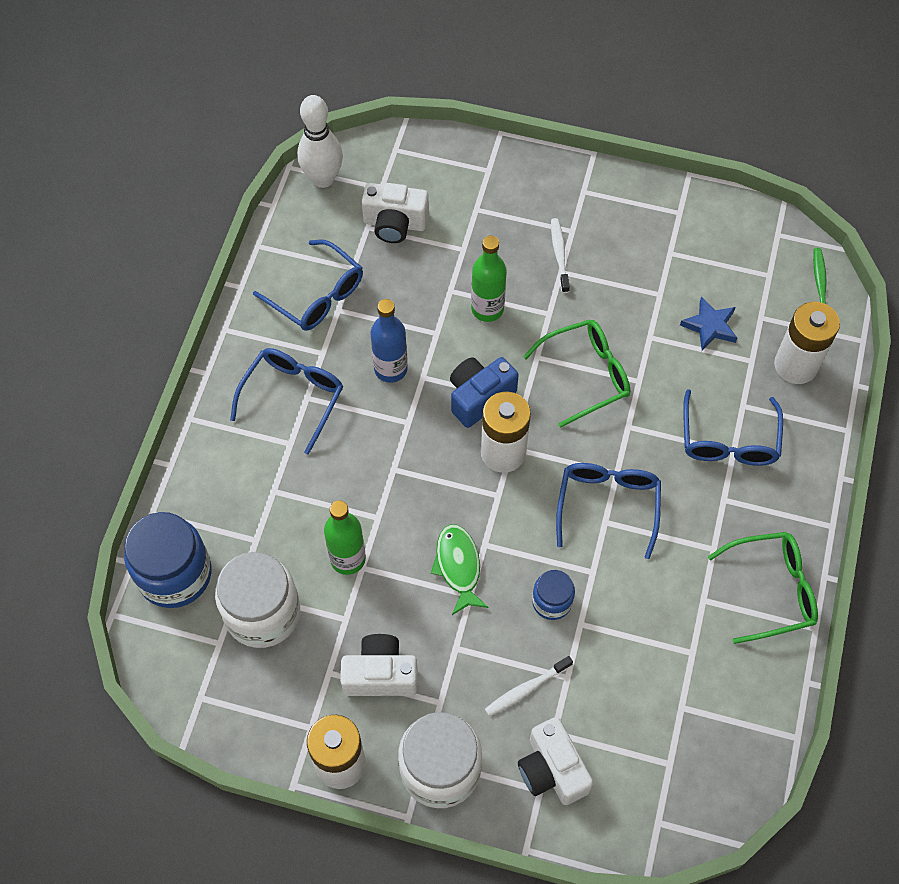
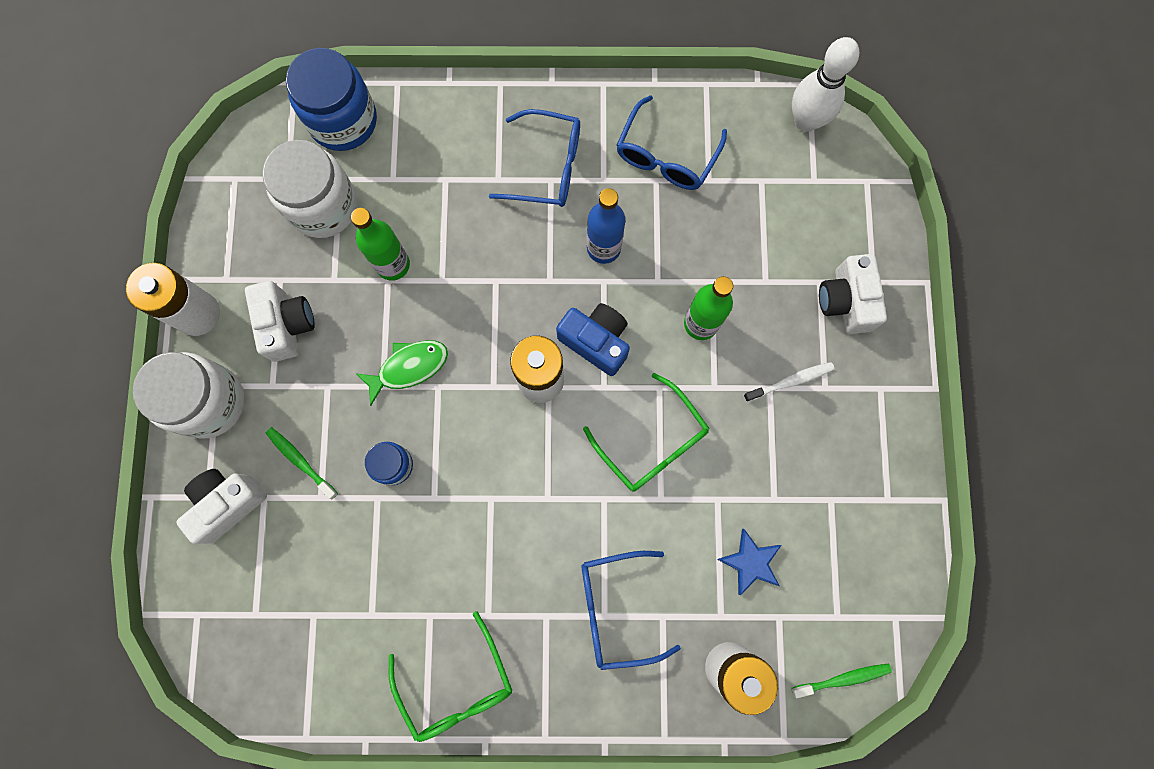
camera: 75 degrees right, 15 degrees up
(395, 223) = (774, 206): white camera -> white camera (845, 301)
(526, 688) = (301, 461): white toothbrush -> green toothbrush
(608, 505) = (510, 497): blue glasses -> none

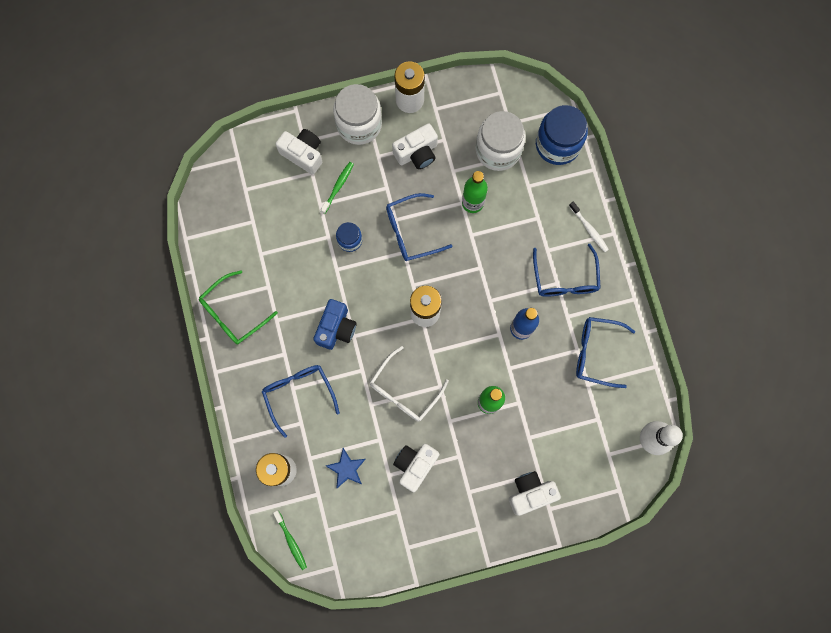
camera: 75 degrees right, 0 degrees up
(409, 368) = (411, 231): green fish -> blue glasses
(596, 341) = (458, 340): blue camera -> blue camera (336, 328)
(652, 443) = (404, 391): green glasses -> white glasses
(769, 456) = (415, 465): none -> white camera
(790, 381) = (466, 468): white toothbrush -> white toothbrush (589, 229)

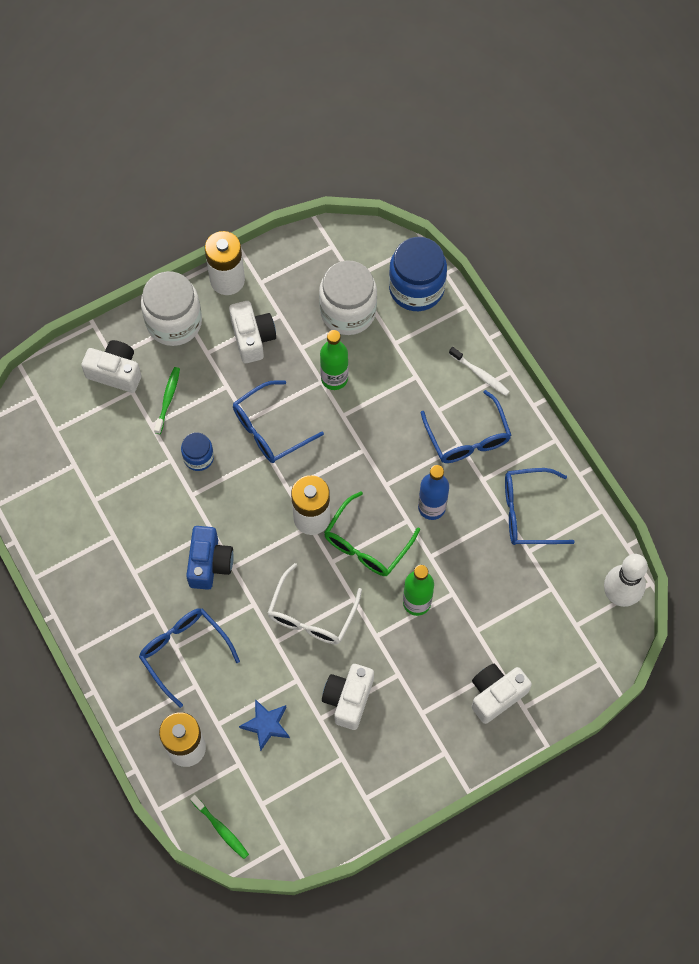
camera: 15 degrees left, 10 degrees down
(233, 313) = (78, 578): green glasses -> green glasses (366, 544)
(417, 153) = (252, 338): white camera -> white camera turned 60 degrees counterclockwise

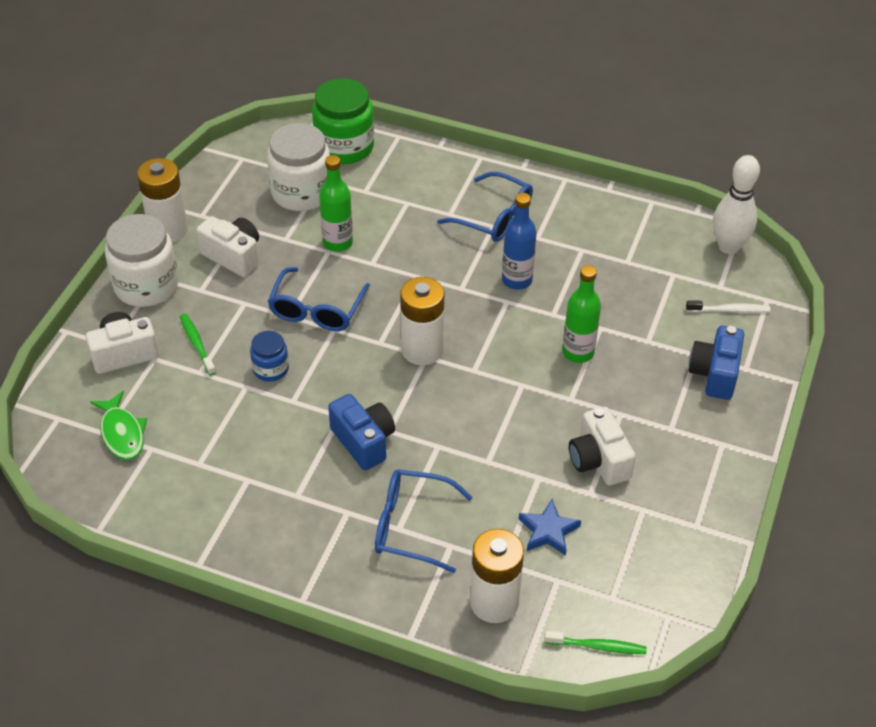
camera: 40 degrees left, 20 degrees down
(66, 439) = (122, 433): none -> green fish
(311, 615) = (498, 420): white glasses -> none
(366, 544) = (490, 339): green glasses -> none
(416, 288) = (344, 147): blue jar -> green jar
(480, 374) = (458, 172): white toothbrush -> white toothbrush (729, 310)
(496, 695) = (714, 374): white camera -> blue camera
(527, 512) = (597, 237): blue glasses -> none

